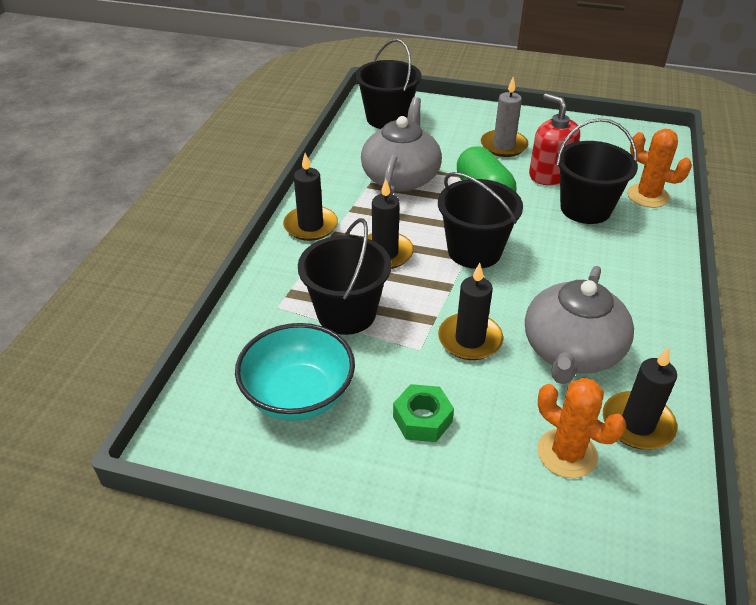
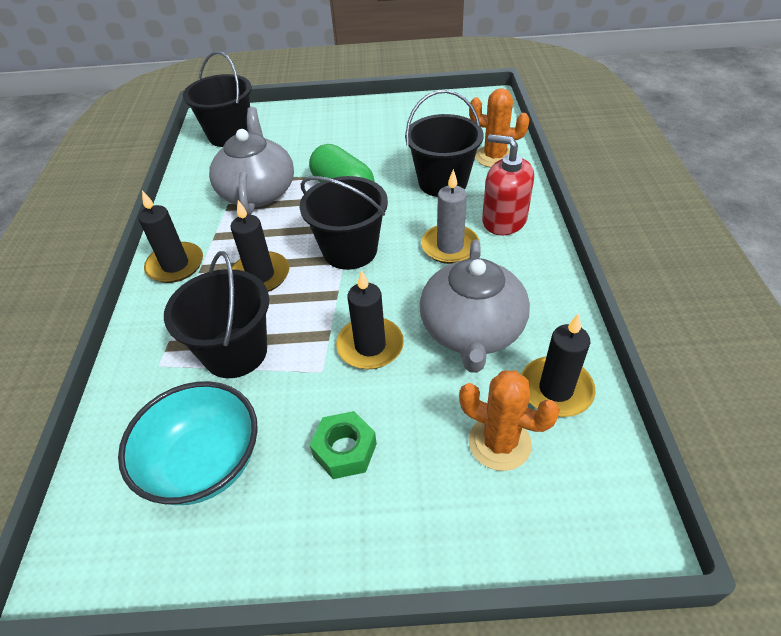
camera: 15 degrees left, 5 degrees up
(503, 146) = (349, 138): grey candle -> grey candle (450, 246)
(549, 174) = (400, 156): red soap dispenser -> red soap dispenser (504, 220)

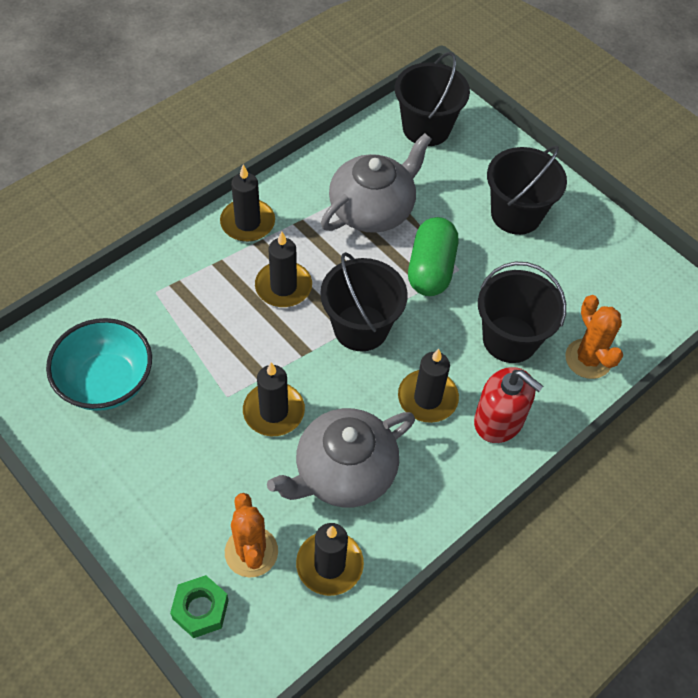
camera: 45 degrees right, 10 degrees up
(235, 352) = (201, 329): black bucket -> black bucket (516, 214)
(345, 450) = (174, 457): green nut -> green nut (200, 609)
(450, 246) = (427, 398): grey candle -> black candle
(504, 220) = (499, 420): red soap dispenser -> red soap dispenser turned 135 degrees clockwise

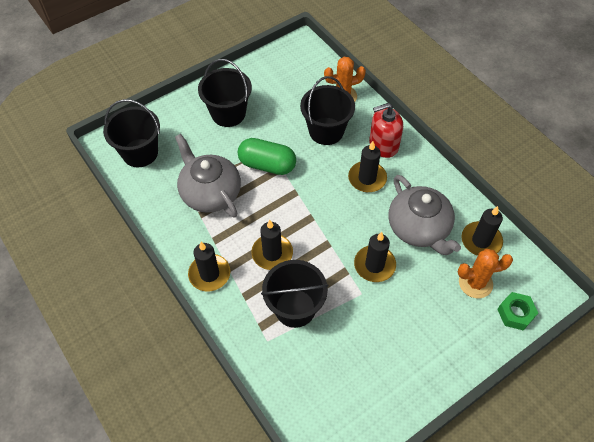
camera: 80 degrees left, 0 degrees up
(106, 382) = (346, 375): turquoise bowl -> none
(361, 328) = (311, 209): black bucket -> black bucket (295, 308)
(499, 420) = (383, 145): red soap dispenser -> red soap dispenser turned 150 degrees counterclockwise

